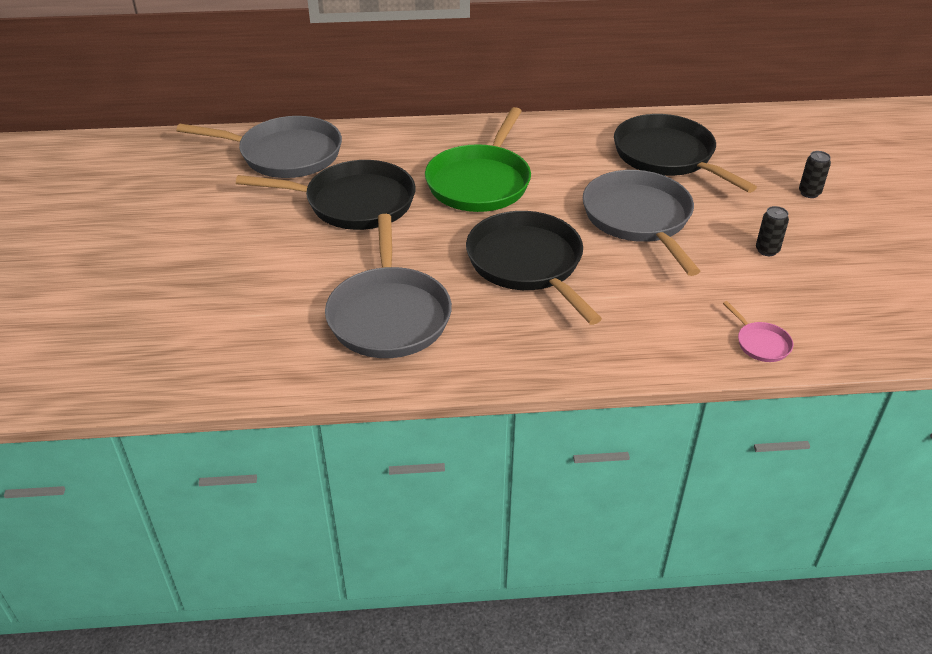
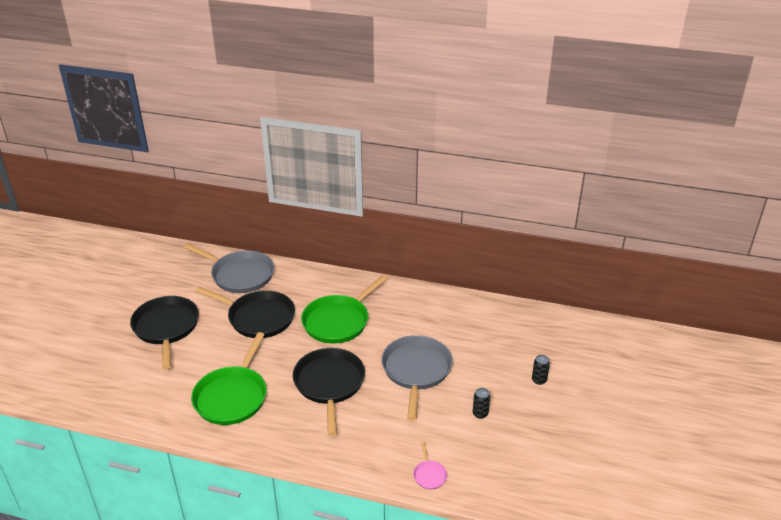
camera: 20 degrees right, 5 degrees down
(389, 315) = (232, 396): grey pan -> green pan
(667, 156) = (466, 330): black pan -> black pan (166, 328)

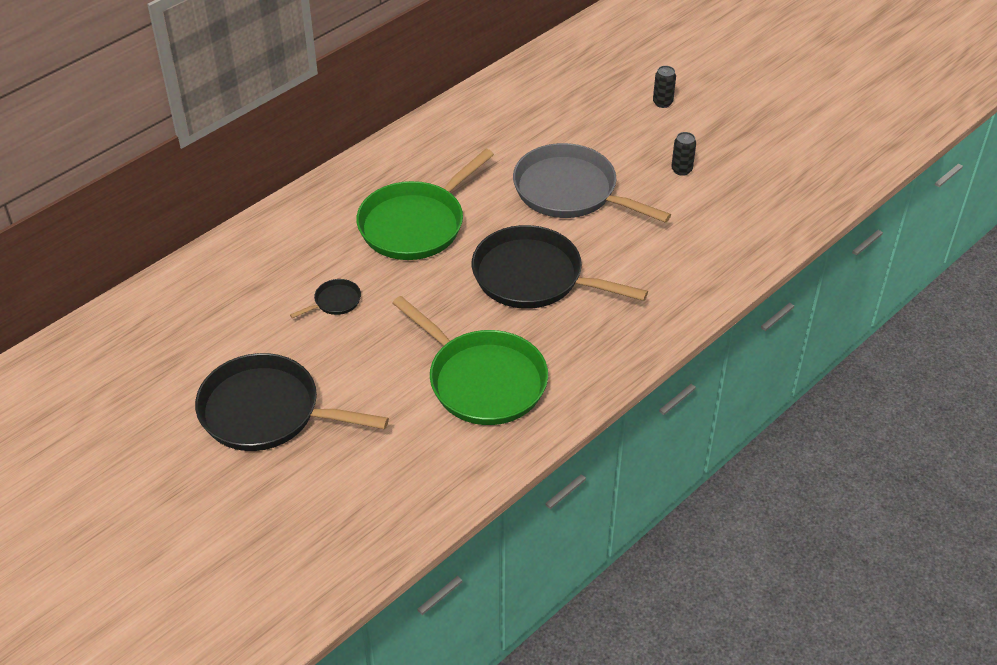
camera: 60 degrees left, 10 degrees up
(240, 275) = (213, 289): grey pan -> none
(258, 318) = (335, 301): black pan -> black pan, size x0.42
(338, 321) = (416, 224): green pan -> green pan turned 60 degrees clockwise
(429, 475) = (747, 248): pink pan -> none

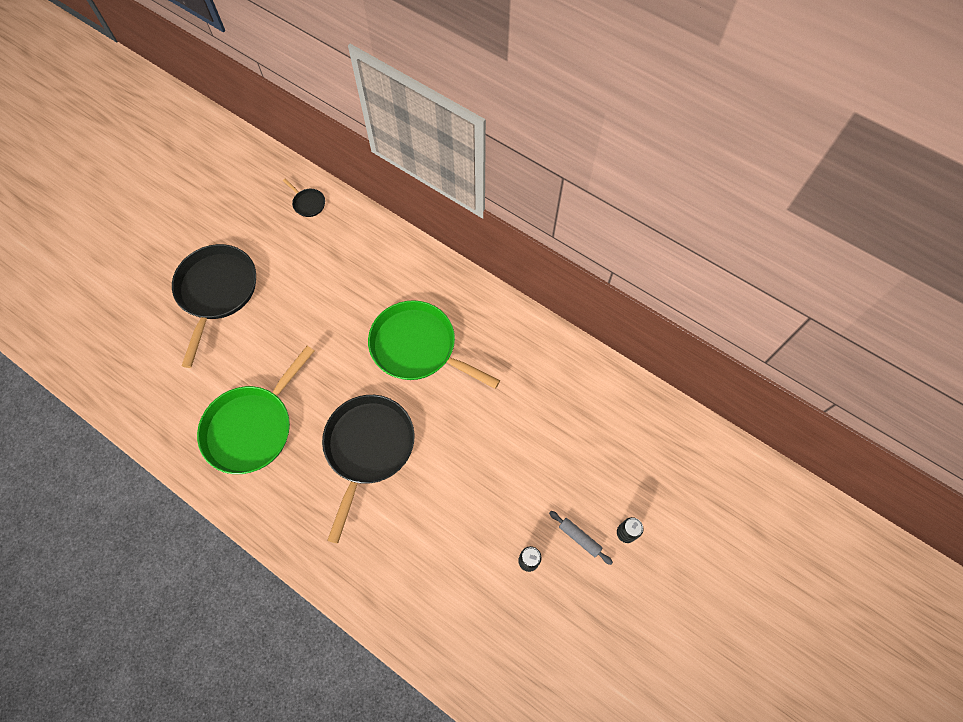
camera: 80 degrees right, 20 degrees up
(335, 301) = (326, 309): black pan -> black pan (308, 203)
(570, 191) = (479, 463): grey pan -> none
(663, 132) = (579, 538): none -> grey rolling pin

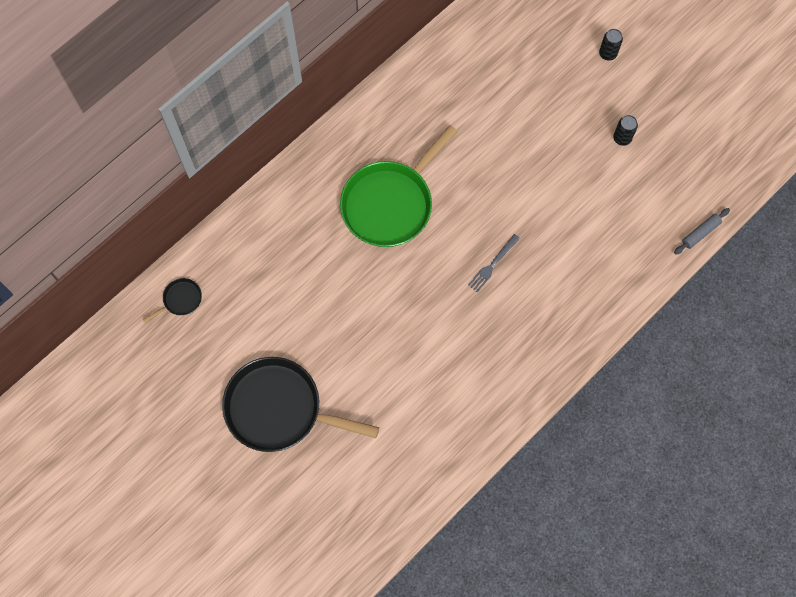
camera: 80 degrees left, 5 degrees up
(252, 427) = (452, 376): green pan -> none
(368, 448) = (492, 264): black pan -> grey fork
(579, 538) = (607, 92): grey rolling pin -> grey rolling pin (700, 233)

